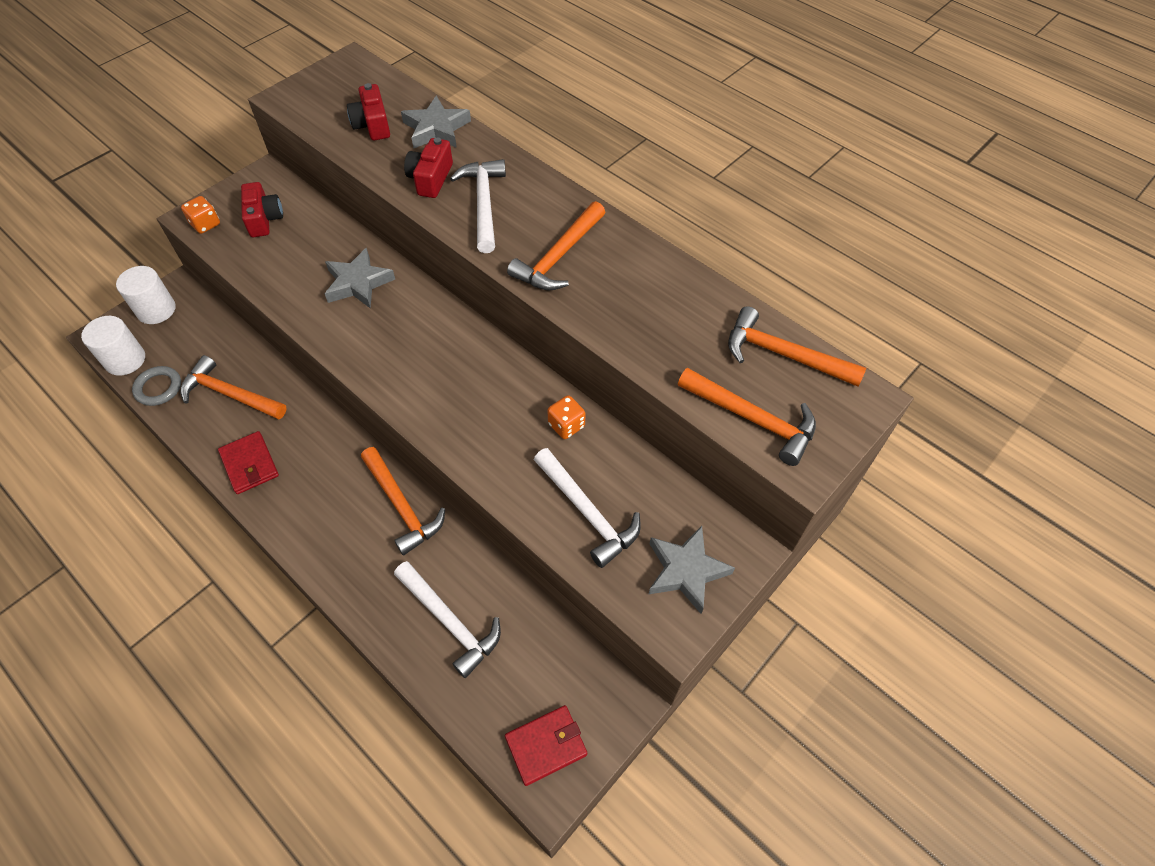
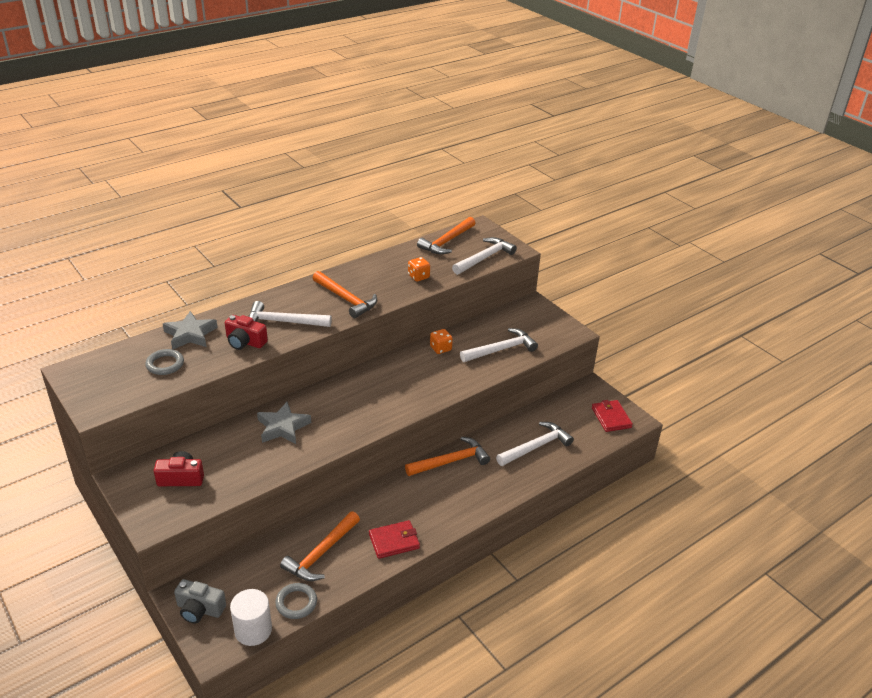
camera: 80 degrees left, 20 degrees down
(156, 310) = (200, 609): white cylinder -> grey camera
(205, 224) = (167, 516): orange dice -> orange dice (418, 277)
(372, 125) = (165, 364): red camera -> grey ring
(686, 571) = (541, 323): grey star -> none
(752, 419) = (484, 258): orange hammer -> white hammer

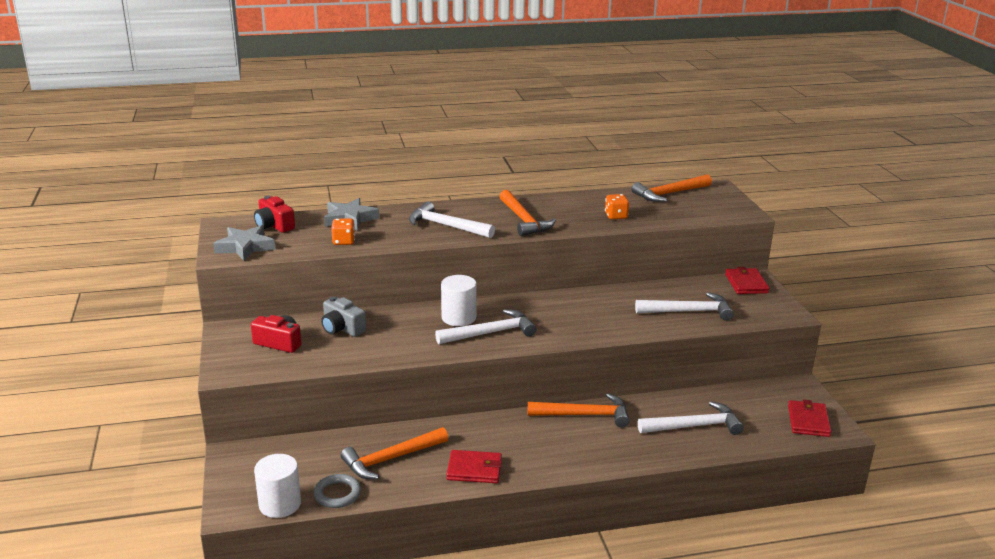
camera: 25 degrees right, 10 degrees down
(165, 364) = (309, 236): grey ring -> none
(200, 609) = (242, 471): grey camera -> grey camera (342, 328)
(245, 342) = (397, 234): red camera -> red camera (274, 225)
(283, 427) = (405, 326): grey star -> grey star (245, 247)
(324, 405) = (458, 318): none -> white cylinder
(440, 348) = (618, 297): orange dice -> orange dice (343, 241)
(484, 258) = (703, 214): white hammer -> white hammer (490, 333)
(528, 309) = (746, 283): none -> red wallet

